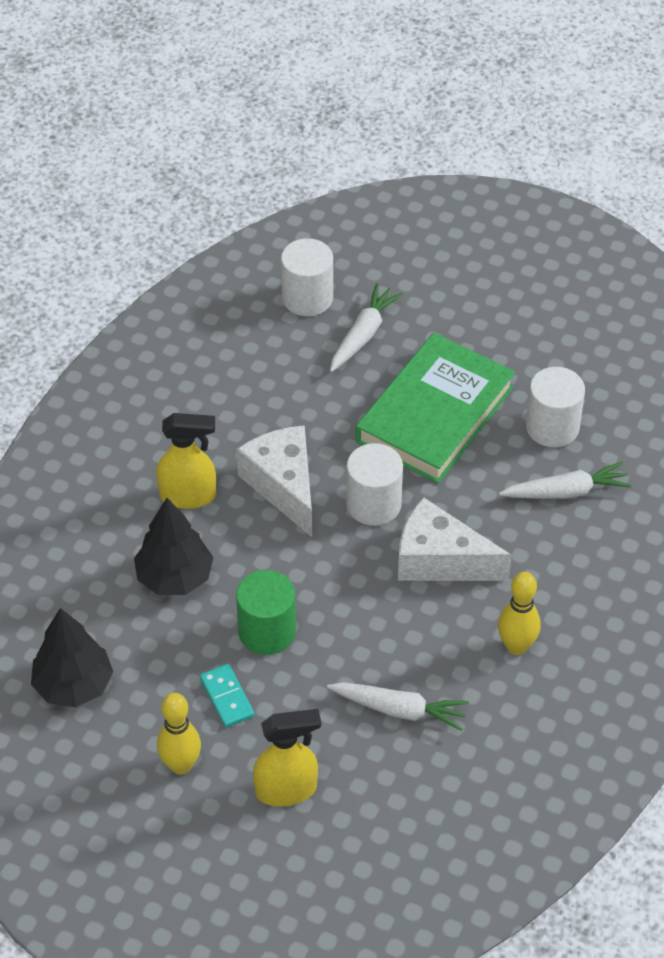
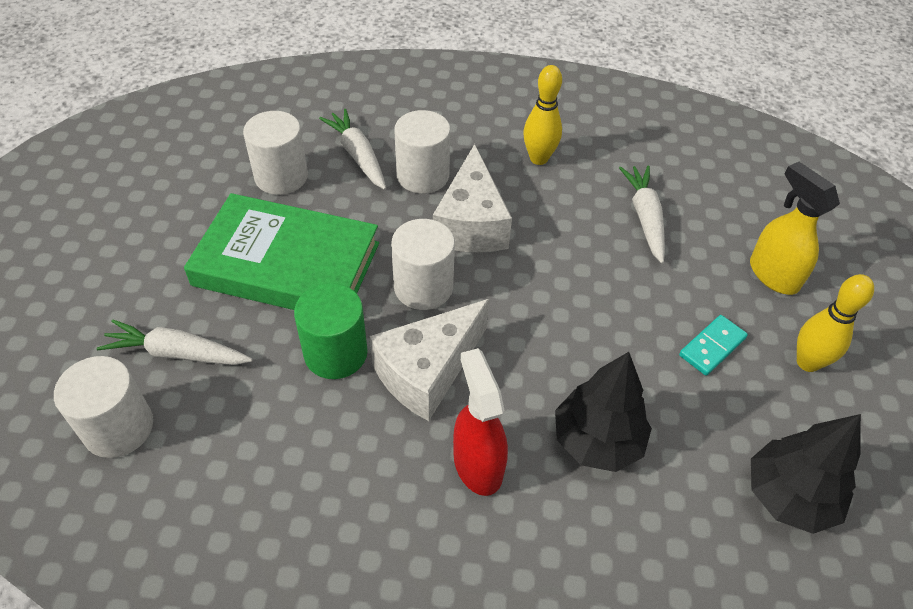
camera: 110 degrees left, 0 degrees up
(188, 496) = (477, 464): yellow spray bottle -> red spray bottle
(267, 631) = (619, 335): green cylinder -> green cylinder (335, 353)
(520, 538) = (422, 175): none -> white cylinder

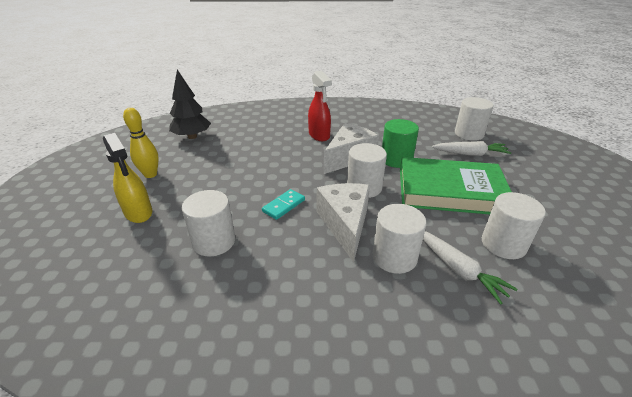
camera: 175 degrees right, 15 degrees down
(538, 158) = (297, 285): yellow bowling pin -> none
(597, 440) = (268, 144): black tree -> none
(645, 218) = (214, 241): white carrot -> white cylinder
(712, 347) = (200, 176): turquoise domino -> turquoise domino (283, 205)

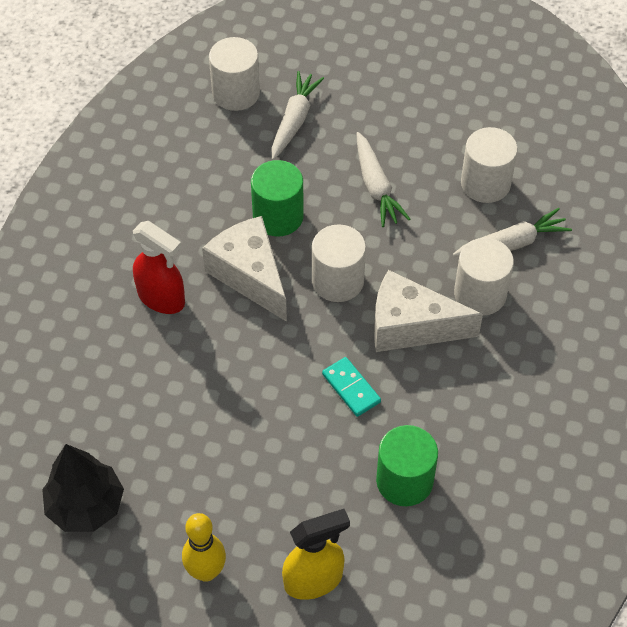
camera: 75 degrees left, 20 degrees up
(214, 241) = (404, 481): white cylinder -> green cylinder
(319, 135) = (162, 298): red spray bottle -> red spray bottle turned 45 degrees clockwise
(450, 191) = (376, 187): green book -> white carrot

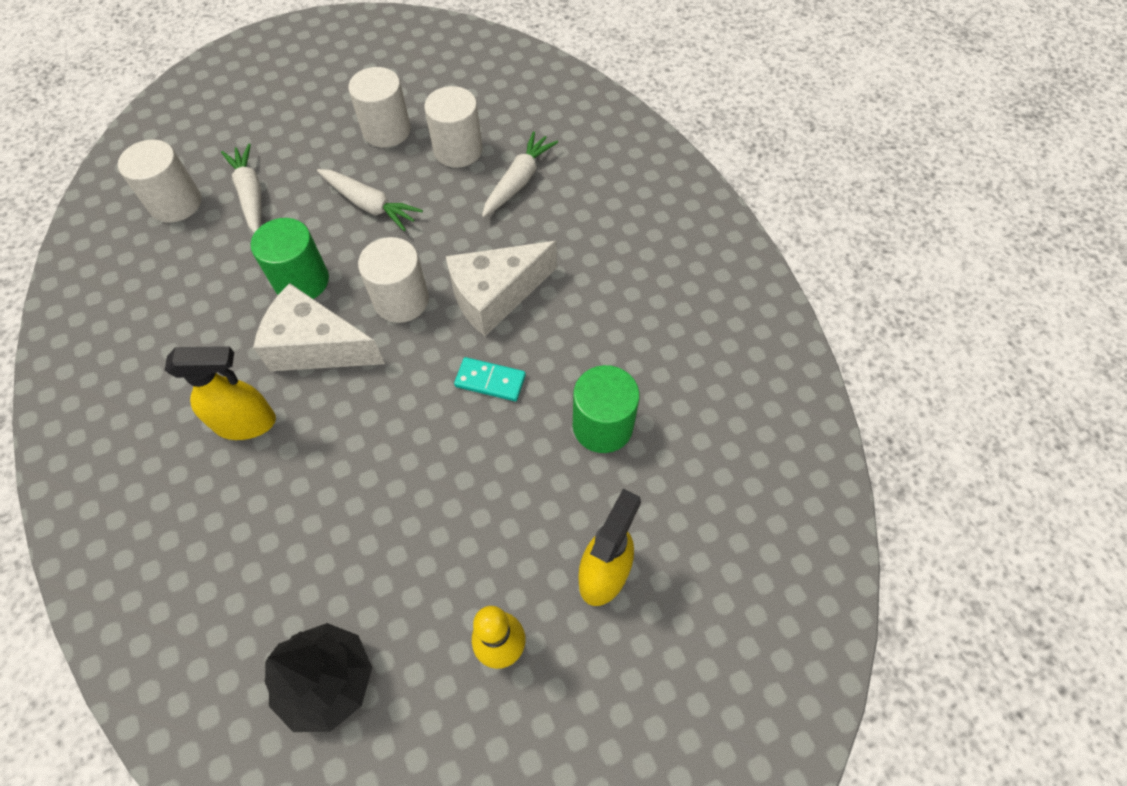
camera: 40 degrees left, 5 degrees up
(162, 298) = (246, 423): red spray bottle -> yellow spray bottle
(480, 294) = (528, 235): white cylinder -> white cylinder (386, 130)

